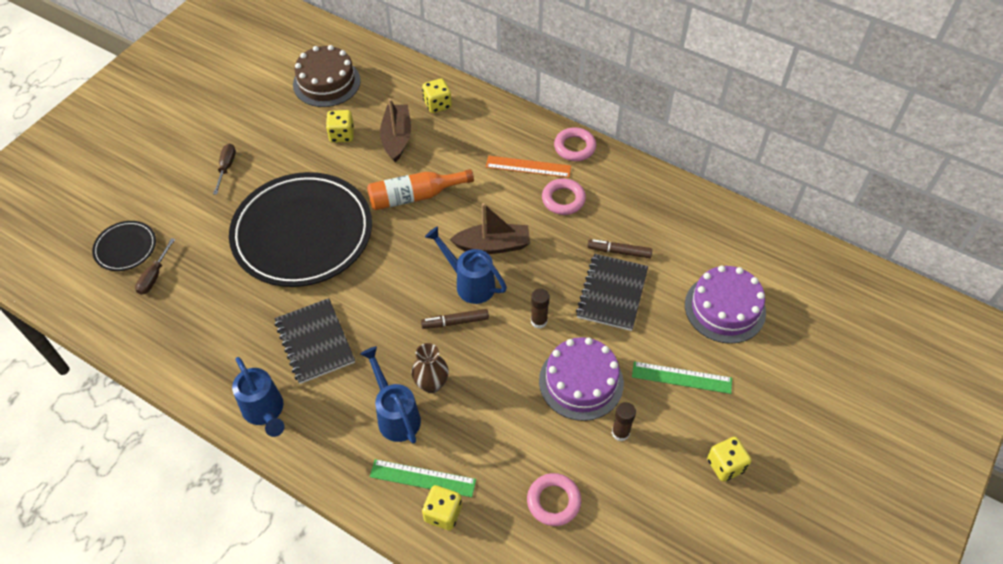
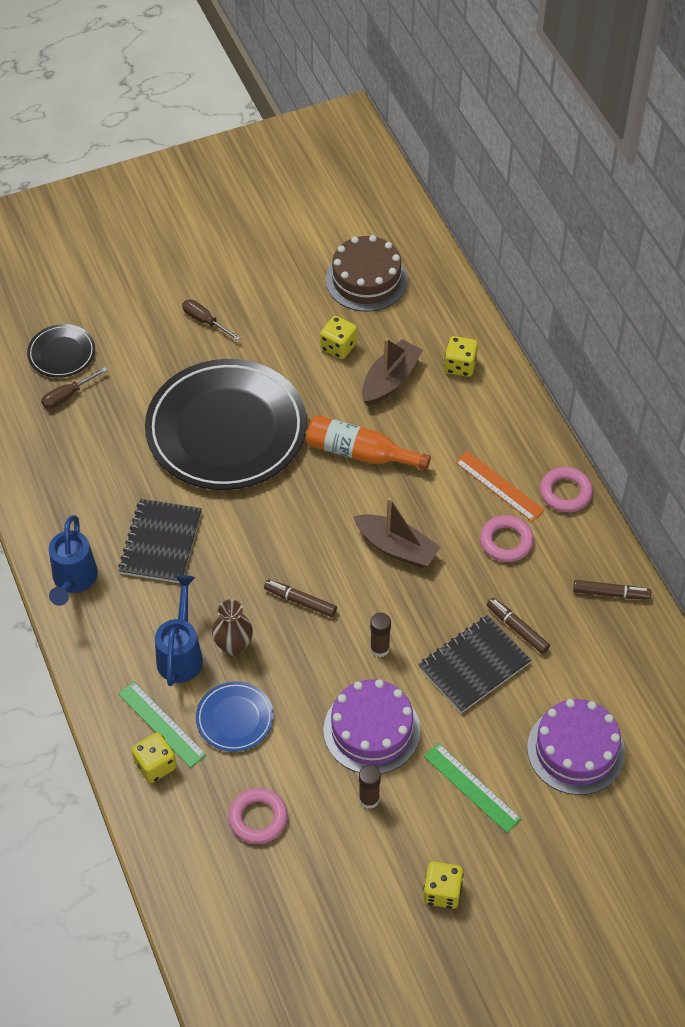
camera: 35 degrees right, 0 degrees up
(226, 167) = (205, 321): brown screwdriver -> brown screwdriver turned 90 degrees counterclockwise
(470, 283) = (344, 572): blue watering can -> none
(475, 437) = (235, 718): none -> blue plate
(657, 194) = (610, 593): none -> brown marker

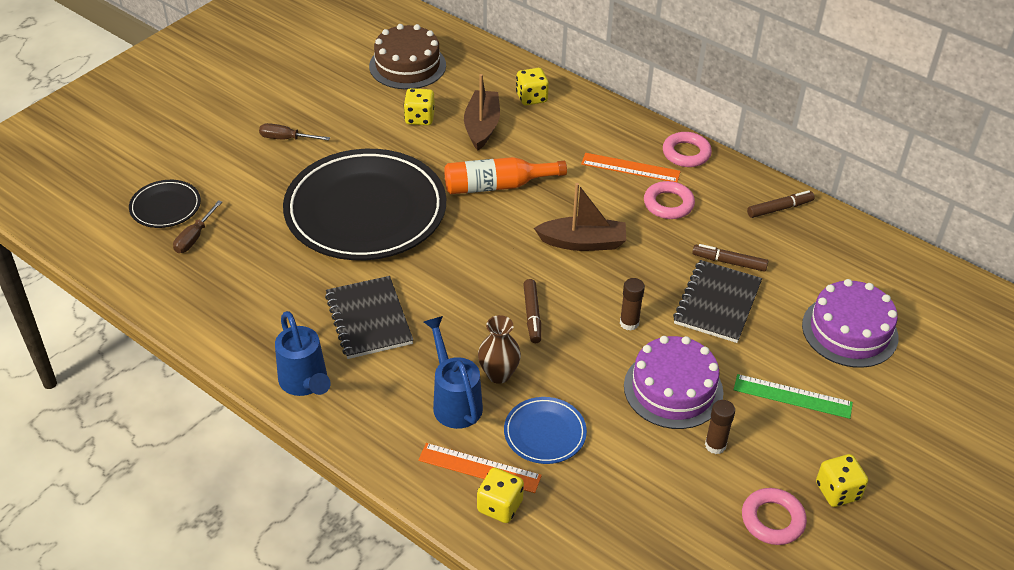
camera: 30 degrees left, 10 degrees down
(162, 724) = (479, 468): green ruler -> orange ruler
(258, 818) = (630, 507): pink ring -> pink ring (772, 520)
(300, 601) = (532, 315): brown marker -> brown marker turned 90 degrees counterclockwise

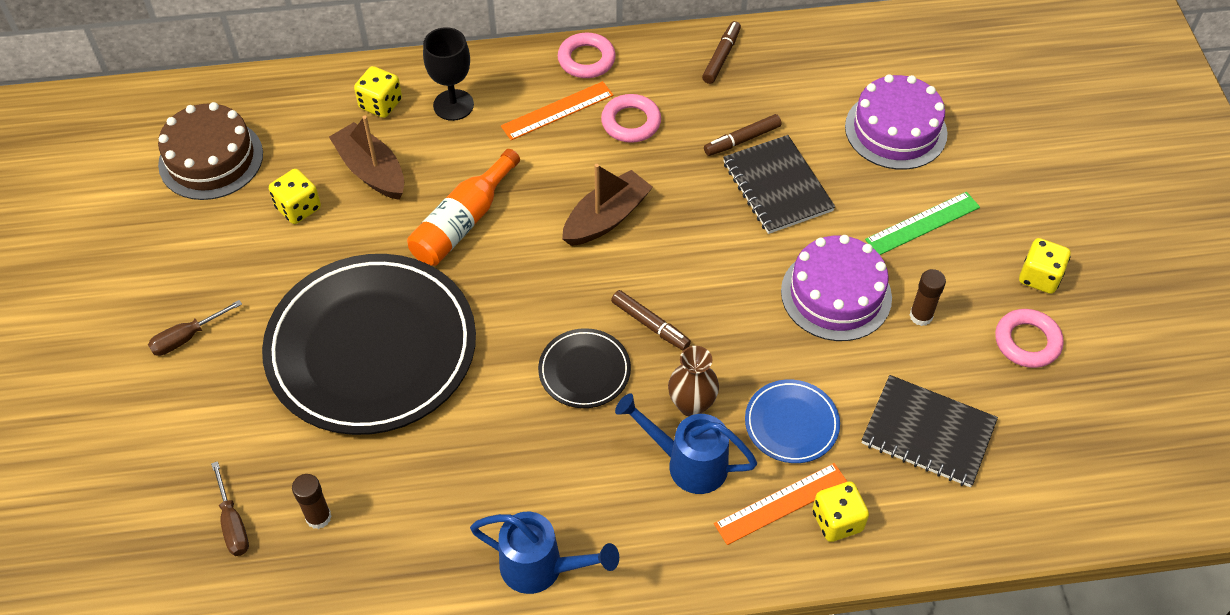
camera: 45 degrees left, 10 degrees up
(165, 207) = (154, 518): black plate -> black plate (584, 371)
(369, 319) = (517, 454): black notebook -> black notebook (928, 433)
(572, 125) = (453, 105): none -> black goblet
(629, 323) = (734, 263): brown glue stick -> brown glue stick (318, 517)

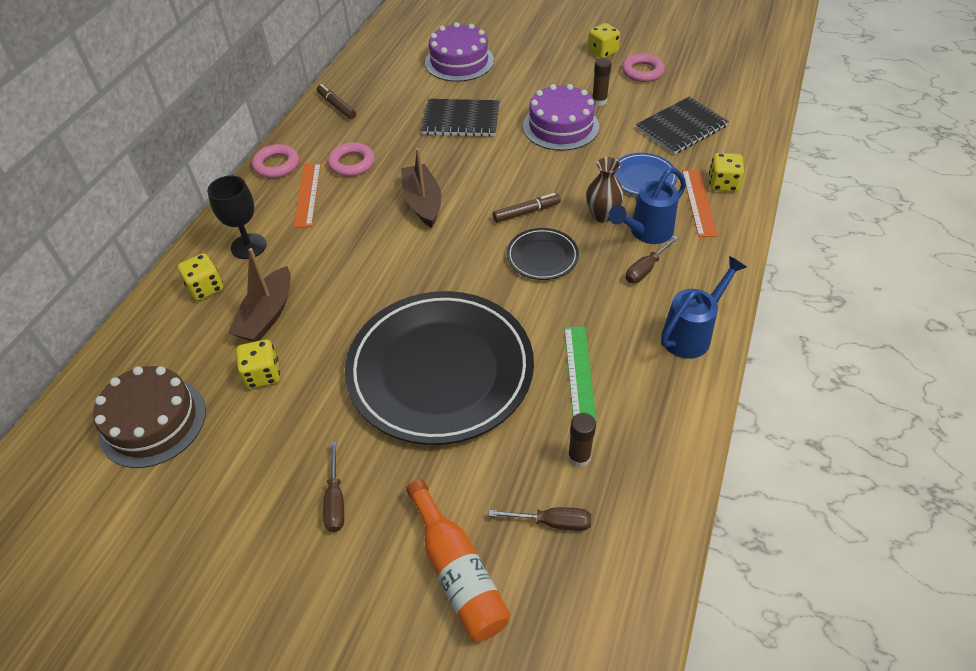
camera: 60 degrees left, 5 degrees down
(371, 171) = (267, 315): brown boat -> brown boat turned 60 degrees counterclockwise
(463, 222) = (363, 277): orange bottle -> orange bottle (458, 572)
(623, 485) = (646, 269): none -> brown screwdriver
(742, 140) = (412, 121): brown marker -> none
(922, 223) = (534, 77): green ruler -> green ruler (579, 373)

